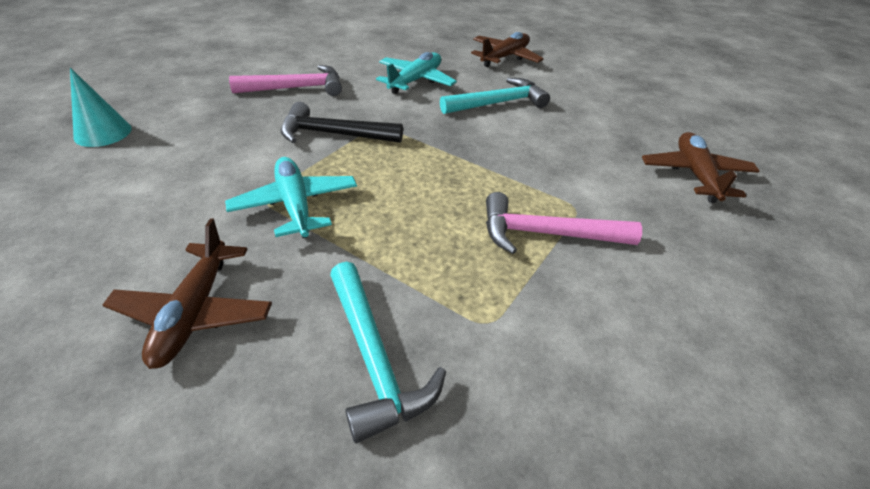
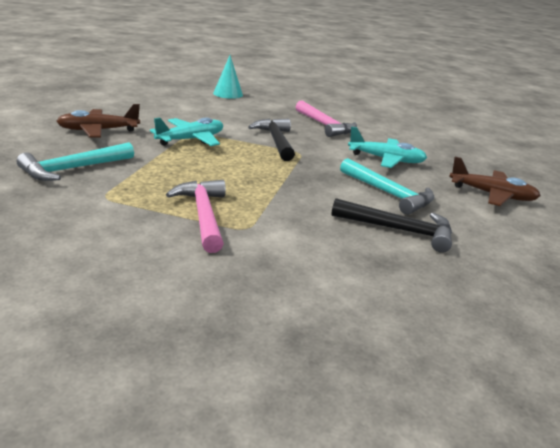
camera: 70 degrees right, 15 degrees down
(573, 120) = (399, 230): none -> black hammer
(695, 175) = (354, 299): brown plane -> none

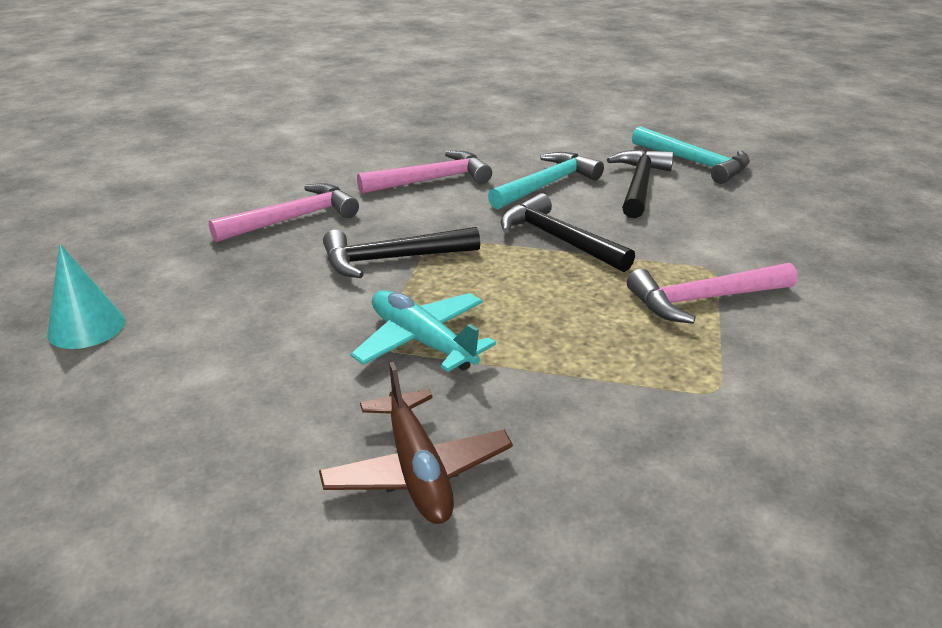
camera: 90 degrees left, 5 degrees up
(73, 169) = (639, 451): turquoise hammer -> turquoise hammer (694, 163)
(297, 184) = (558, 239): none -> black hammer
(386, 160) = (431, 180): turquoise plane -> pink hammer
(492, 195) = (510, 133): brown plane -> none

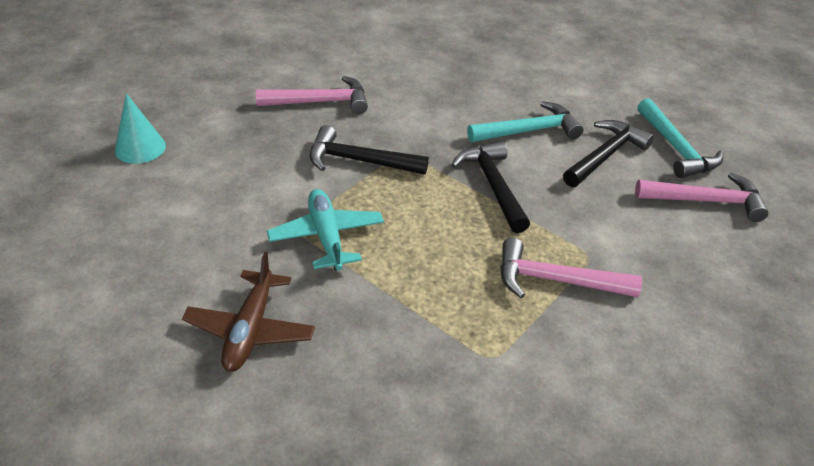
camera: 25 degrees right, 10 degrees up
(431, 180) = (443, 98): pink hammer -> pink hammer (705, 201)

